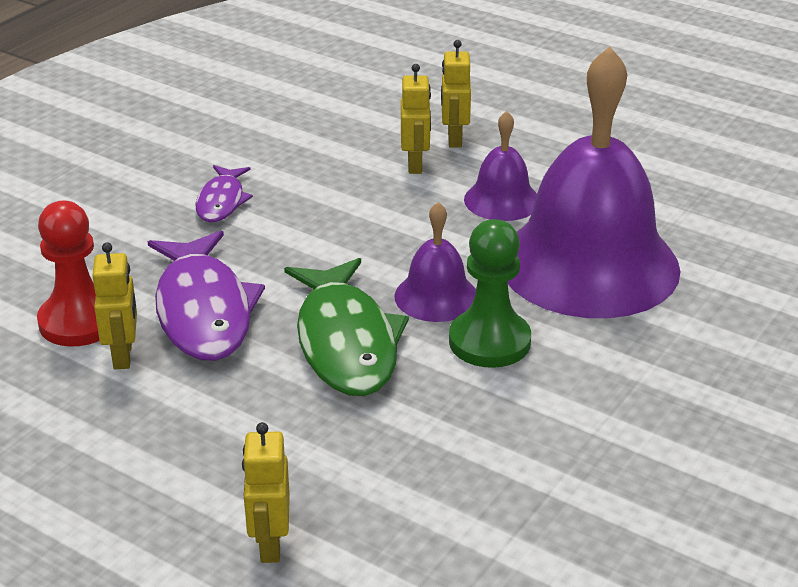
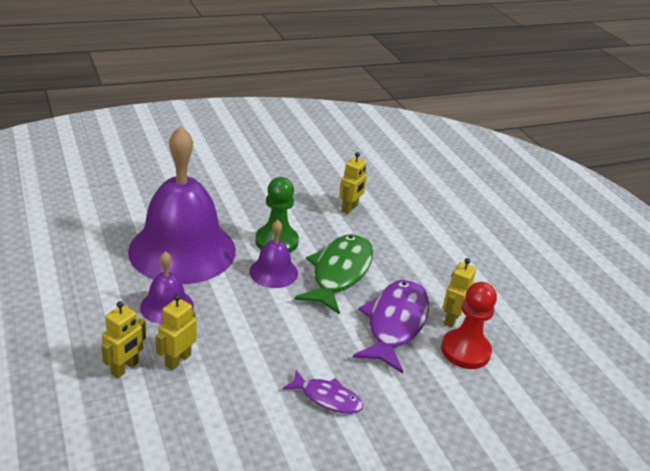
camera: 150 degrees left, 0 degrees up
(222, 201) = (327, 398): purple fish -> purple fish turned 75 degrees clockwise
(270, 544) = (435, 220): yellow robot -> yellow robot (350, 208)

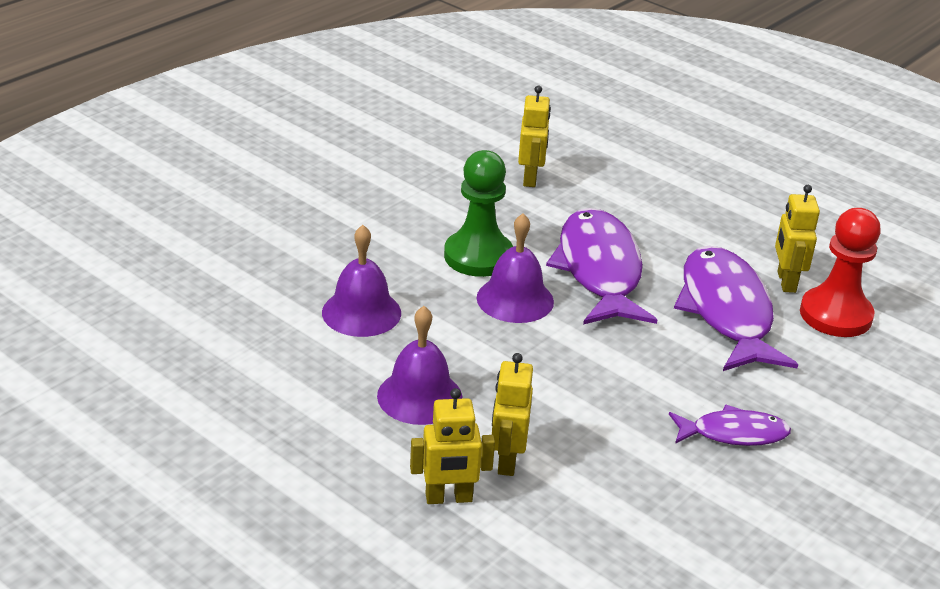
camera: 25 degrees left, 0 degrees up
(125, 368) = (449, 498): yellow robot -> yellow robot turned 75 degrees clockwise
(182, 250) = (361, 312): purple bell -> purple bell, size x0.45
(339, 272) = (599, 270): green fish -> purple fish

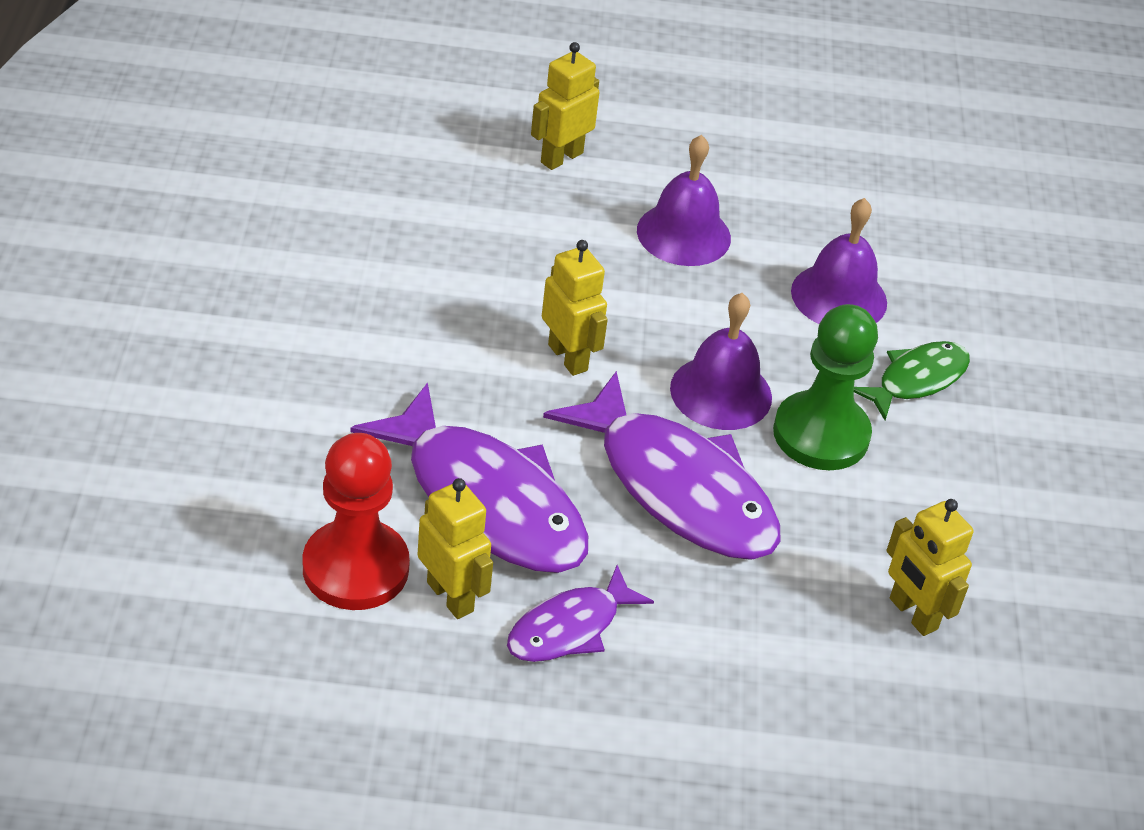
camera: 140 degrees right, 10 degrees up
(379, 254) = (916, 380): none -> green fish
(507, 460) = (548, 209): yellow robot -> yellow robot (568, 357)
(733, 433) = (369, 334): purple fish -> purple fish (570, 628)

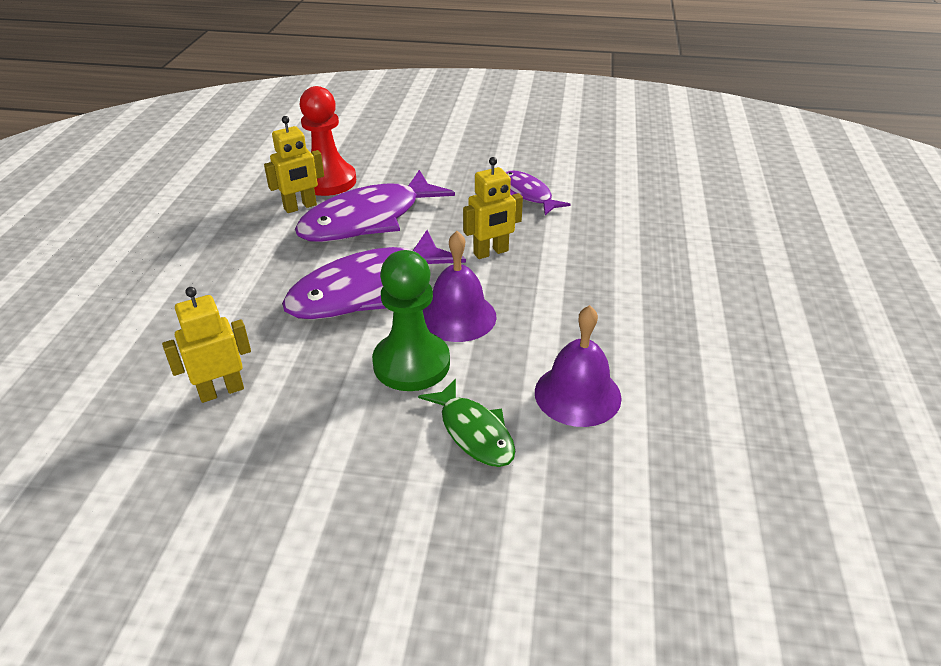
camera: 100 degrees right, 5 degrees down
(561, 157) = (708, 259): yellow robot -> none
(570, 628) = (264, 243): purple fish -> purple fish (528, 194)
(683, 234) = (636, 312): purple bell -> none

